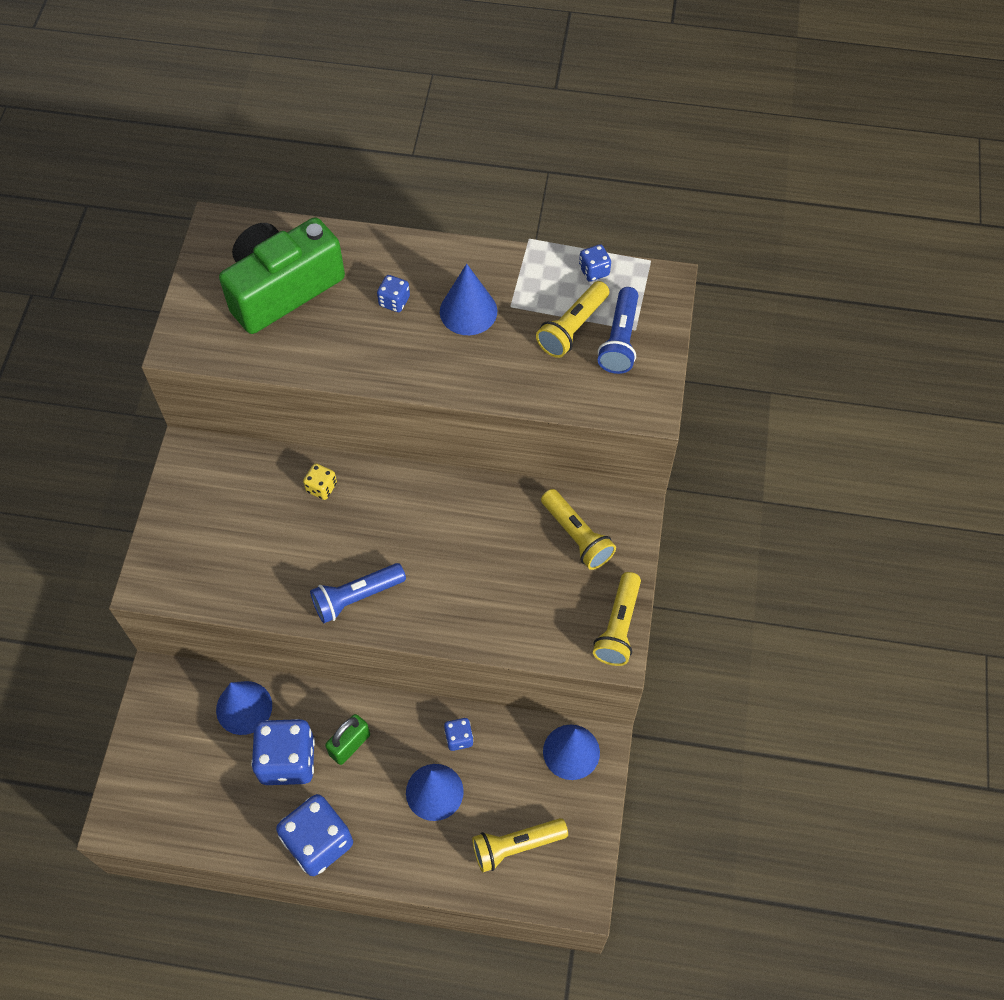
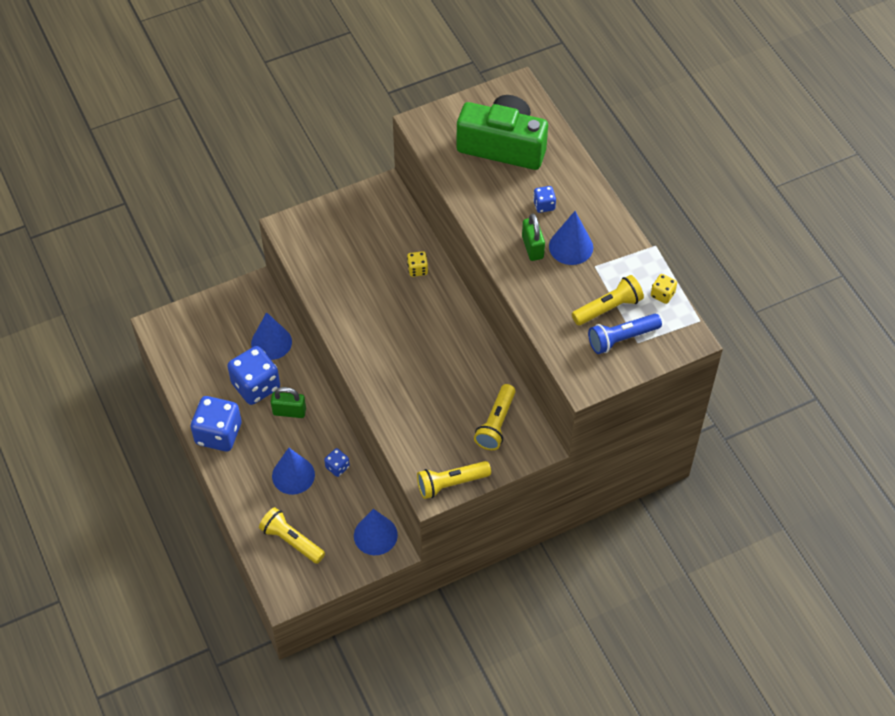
camera: 55 degrees right, 5 degrees down
(356, 597) = (360, 333): blue flashlight -> none
(439, 346) = (532, 247): none -> green padlock
(573, 327) = (608, 308): yellow flashlight -> yellow flashlight turned 150 degrees clockwise
(594, 271) = (662, 294): blue dice -> yellow dice

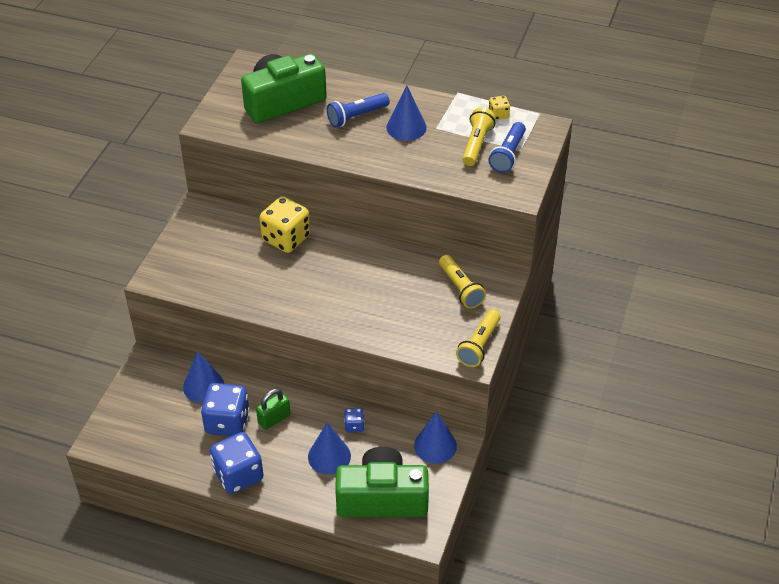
camera: 45 degrees left, 10 degrees down
(291, 541) = (382, 498): yellow flashlight -> green camera
(417, 269) = (286, 238): yellow dice -> yellow dice, size x2.12
(532, 247) = (382, 144): green padlock -> none
(544, 205) = (357, 116): blue dice -> blue flashlight

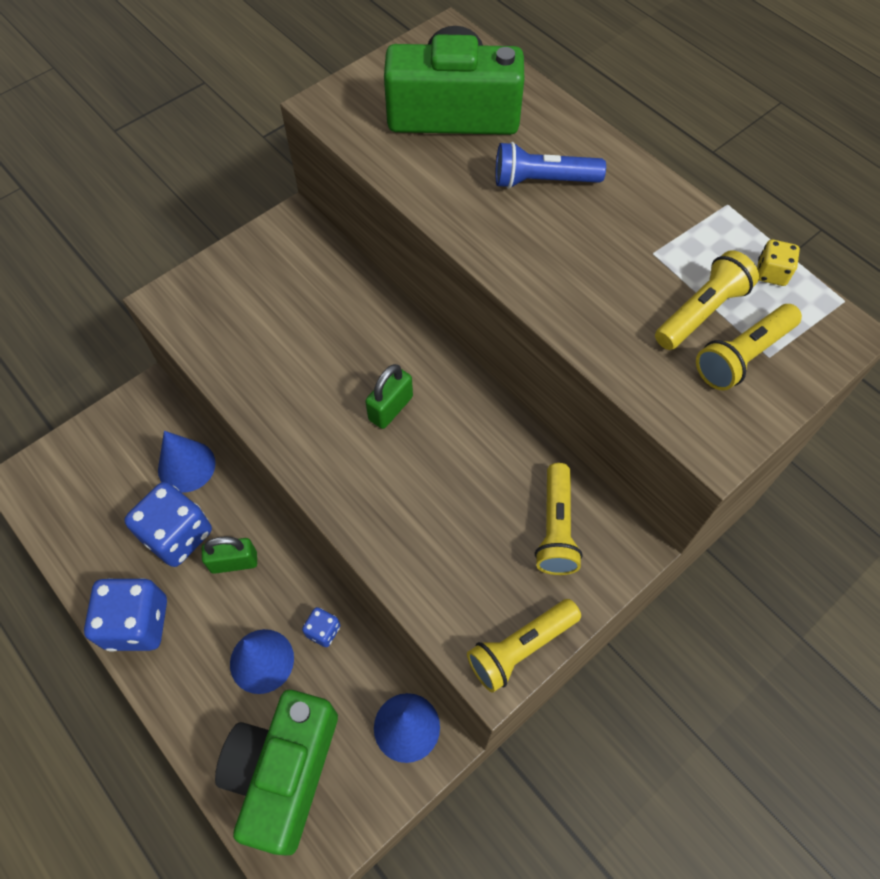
camera: 30 degrees right, 15 degrees up
(286, 238) = (368, 321): yellow dice -> none
(332, 274) = (390, 408): none -> green padlock
(382, 498) = (284, 772): green camera -> green camera turned 105 degrees counterclockwise
(406, 127) = (606, 232): blue cone -> none
(508, 155) = (743, 356): blue flashlight -> yellow flashlight

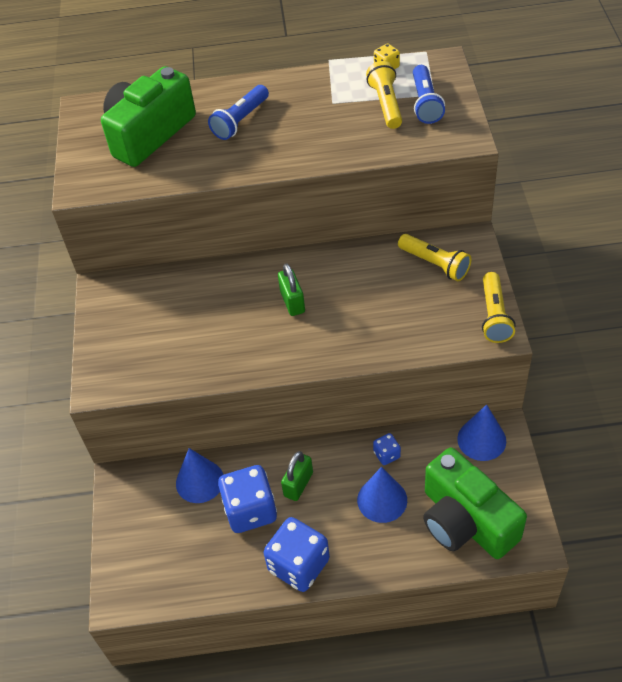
camera: 50 degrees left, 10 degrees down
(743, 356) = (425, 103): yellow flashlight -> blue flashlight

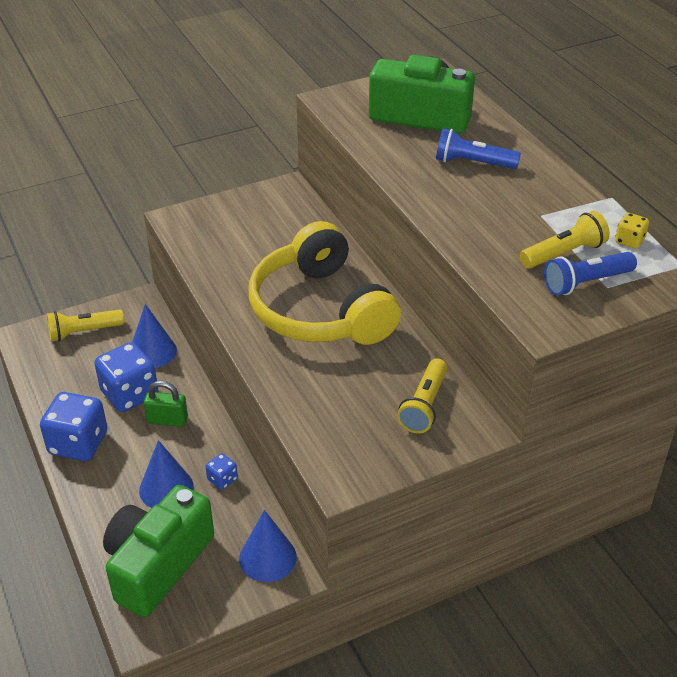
camera: 65 degrees right, 10 degrees down
(292, 302) = (321, 310): green padlock -> yellow headphones
(494, 315) = (368, 472): yellow flashlight -> yellow flashlight (84, 332)

